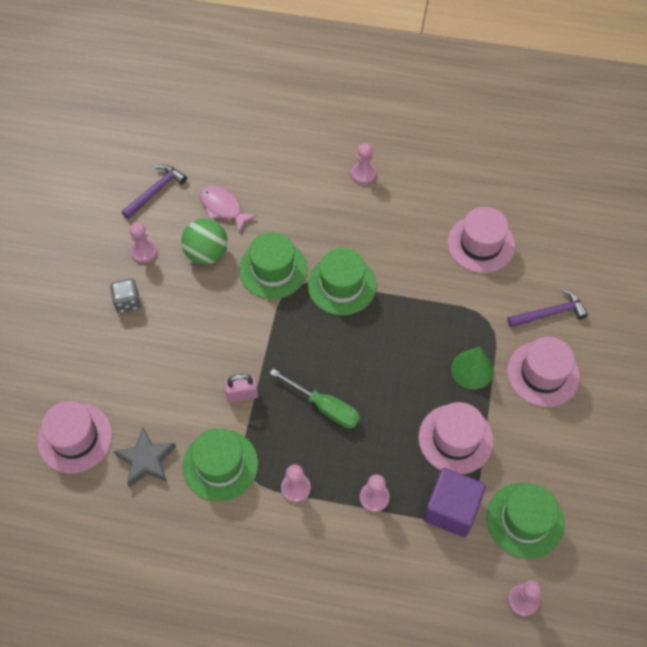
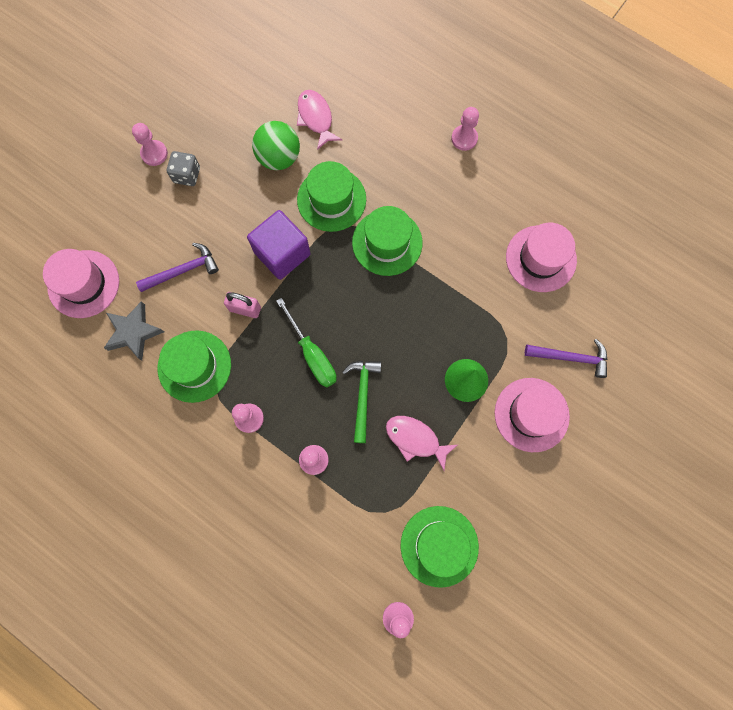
camera: 25 degrees right, 15 degrees up
(144, 252) = (224, 132): pink pawn -> pink pawn (154, 153)
(156, 191) = (262, 76): purple hammer -> purple hammer (183, 270)
(388, 422) = (362, 395): none -> green hammer
(451, 509) = (377, 503): purple cube -> purple cube (282, 253)
(455, 439) = (415, 439): pink hat -> pink fish

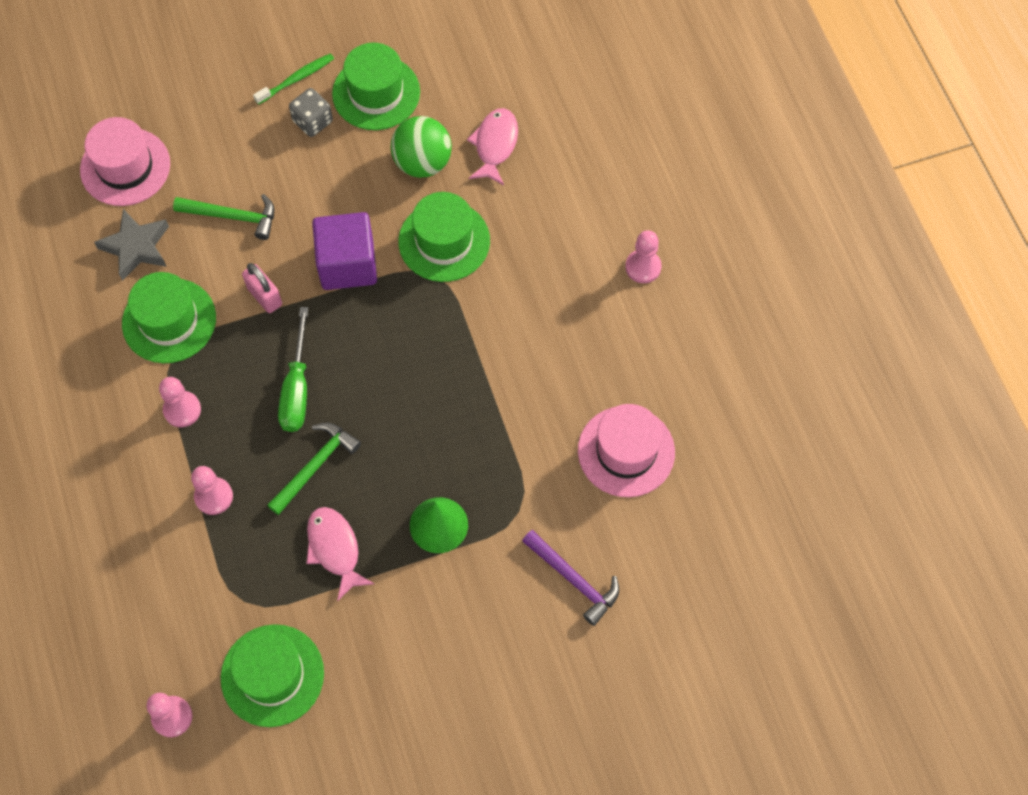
camera: 35 degrees right, 10 degrees down
(154, 153) = (296, 79): pink pawn -> green toothbrush
(183, 270) = (233, 216): purple hammer -> green hammer
(387, 242) = (468, 324): green hat -> green hat (376, 93)
(531, 414) = (481, 610): pink hat -> none

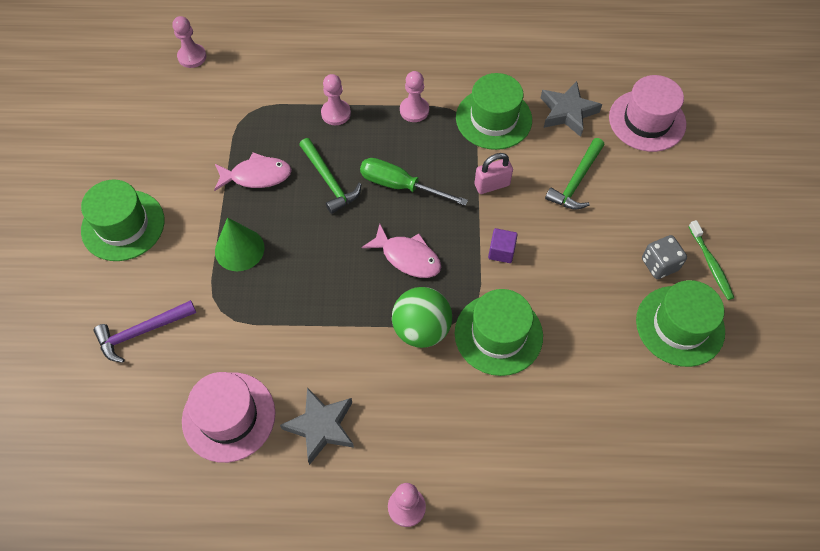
camera: 110 degrees right, 5 degrees down
(272, 675) = (186, 116): green hat -> green hat (123, 225)
(347, 264) = (501, 251): purple cube -> purple cube, size x0.48
(422, 163) = (589, 342): green ball -> green ball (421, 329)
(495, 145) = (591, 414): pink fish -> pink fish (407, 257)
(601, 364) = (321, 426): none -> grey star

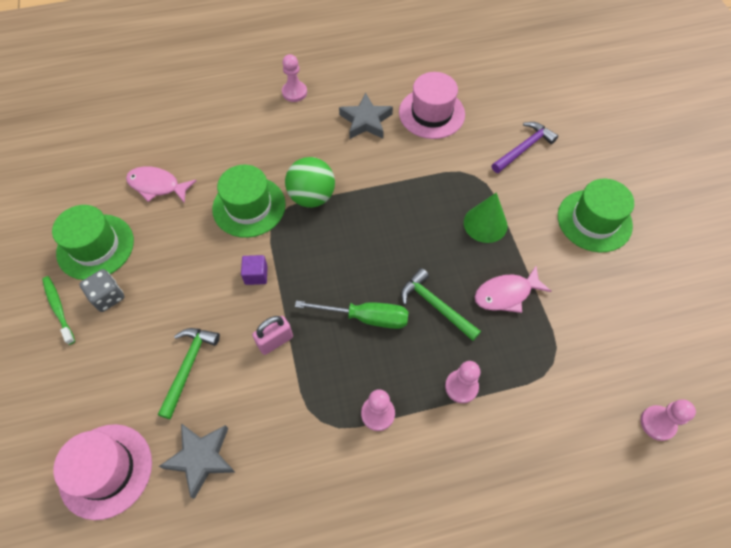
camera: 165 degrees right, 0 degrees up
(407, 257) = (339, 250): pink fish -> pink fish (157, 186)
(493, 119) = (286, 425): green hat -> none

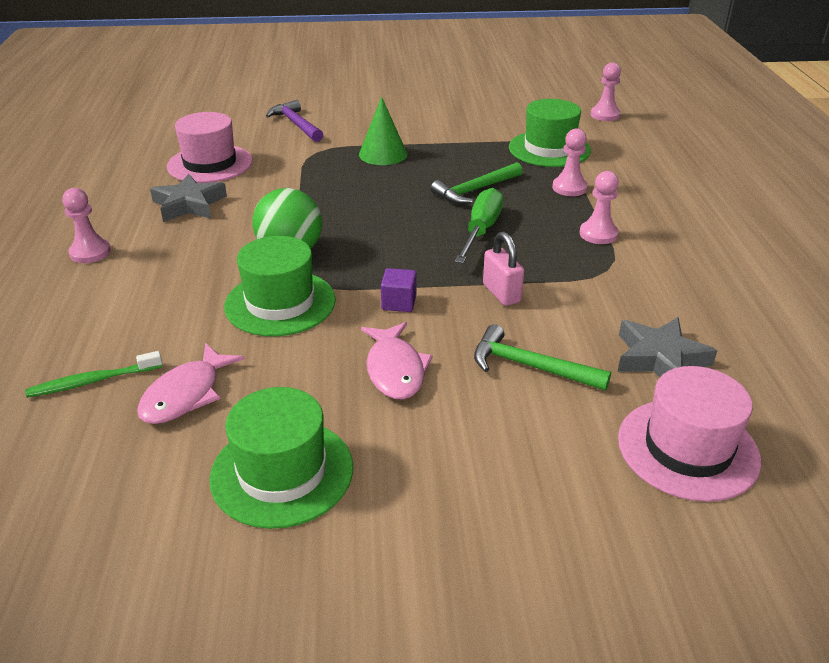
camera: 80 degrees left, 25 degrees down
(58, 308) = (400, 519): green toothbrush -> green toothbrush (92, 381)
(108, 297) = (393, 453): grey dice -> none
(506, 294) = (470, 155): pink fish -> pink fish (395, 370)
(594, 220) = (401, 107): green hat -> green hat (549, 149)

